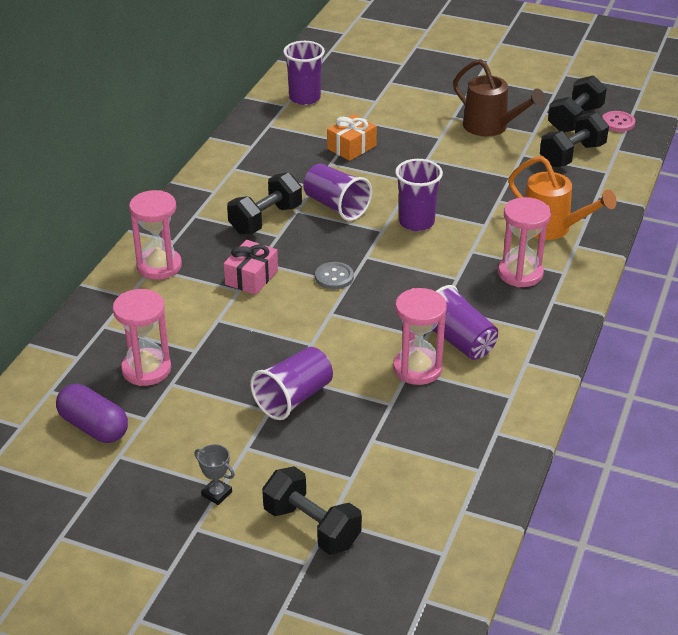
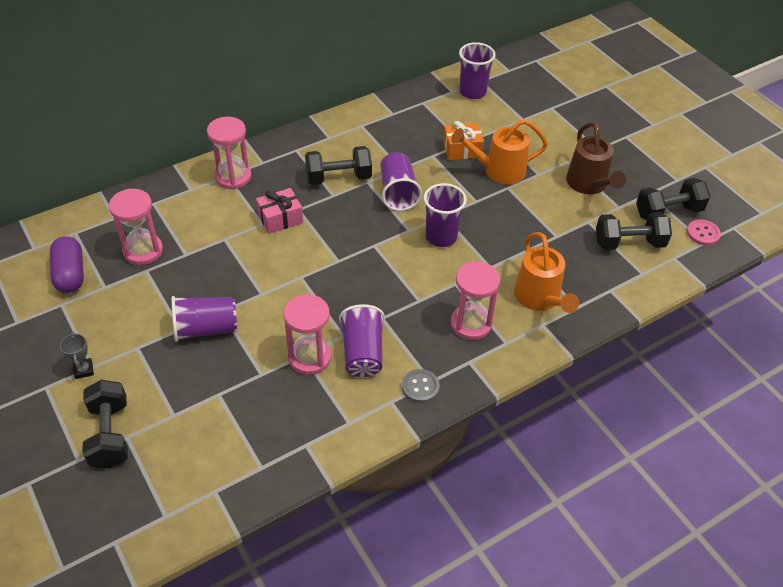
camera: 35 degrees right, 10 degrees up
(334, 277) = (334, 249): grey button -> grey button (420, 387)
(403, 150) = (498, 171): none -> orange watering can

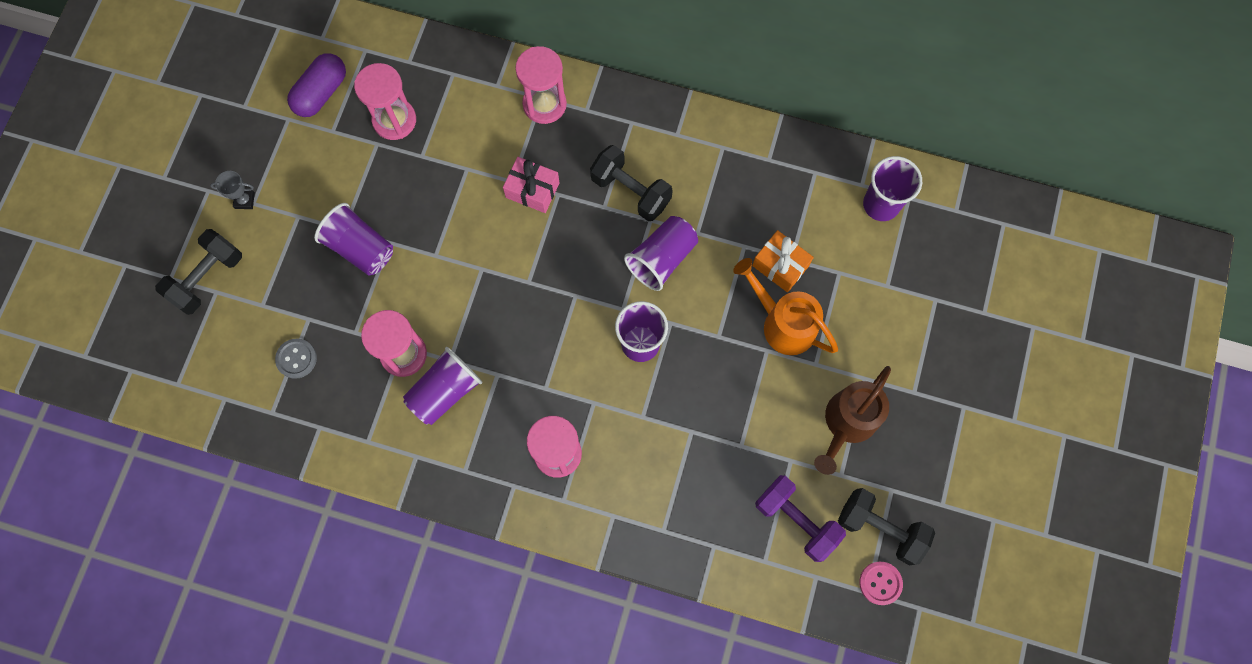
camera: 50 degrees right, 25 degrees up
(84, 370) = (244, 200): grey trophy -> grey trophy turned 60 degrees clockwise
(420, 387) = (451, 467): grey button -> grey button (296, 359)
(540, 299) = (642, 491): orange watering can -> none
(629, 243) = (796, 520): black dumbbell -> purple dumbbell

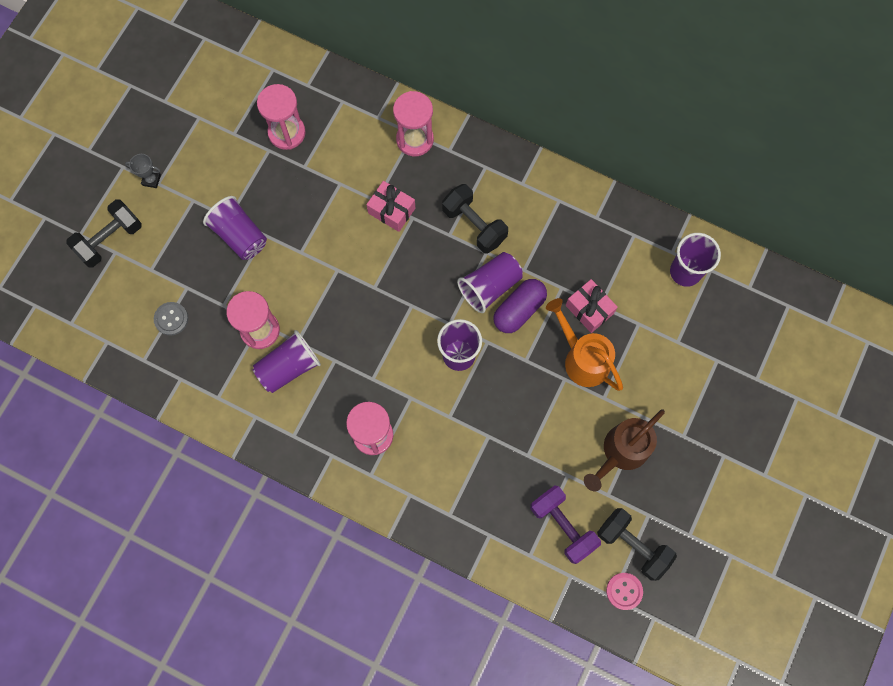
camera: 10 degrees right, 0 degrees up
(321, 93) = (230, 100): purple capsule -> purple capsule (519, 310)
(780, 266) = (589, 309): orange gift -> pink gift

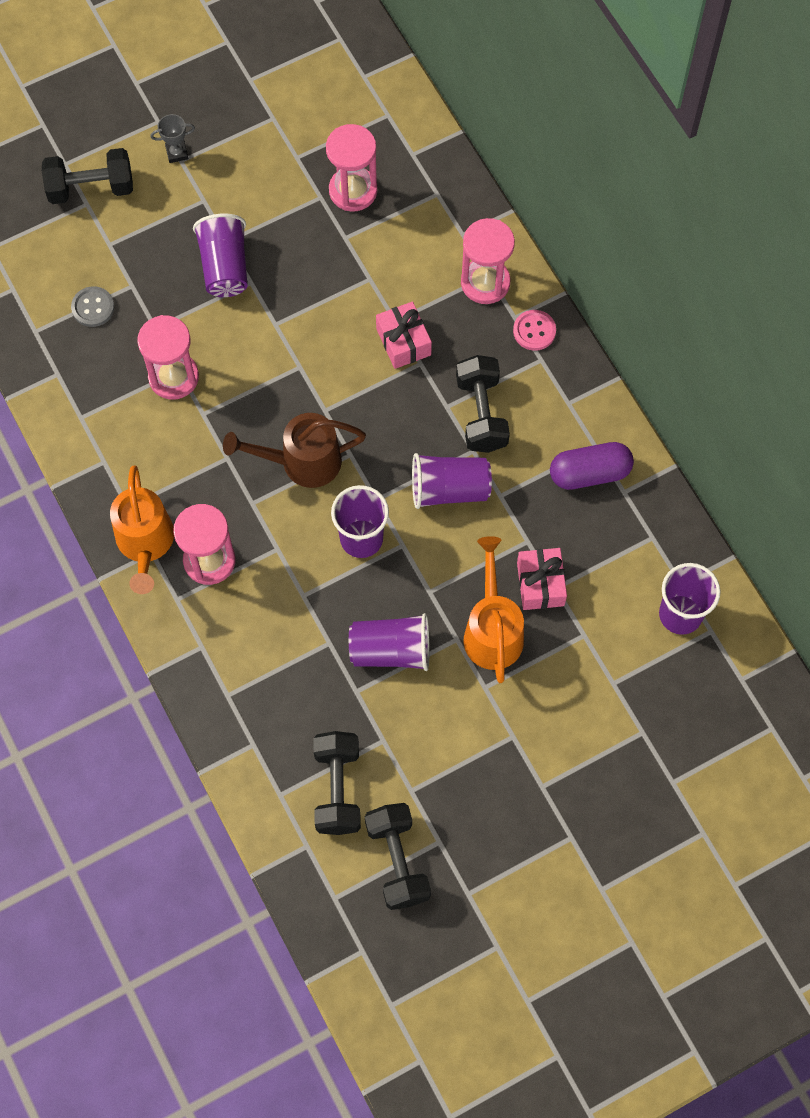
camera: 35 degrees right, 5 degrees down
(151, 180) = (177, 153): grey trophy -> grey trophy turned 60 degrees counterclockwise
(289, 367) = (175, 434): purple cup -> purple cup (391, 650)
(323, 453) = (145, 544): none -> orange watering can
(519, 310) = (462, 534): purple capsule -> purple capsule (589, 473)
(562, 526) = (337, 789): purple dumbbell -> black dumbbell
(620, 453) = (458, 756): brown watering can -> brown watering can (301, 462)
(624, 591) = (352, 901): pink button -> pink button (534, 331)

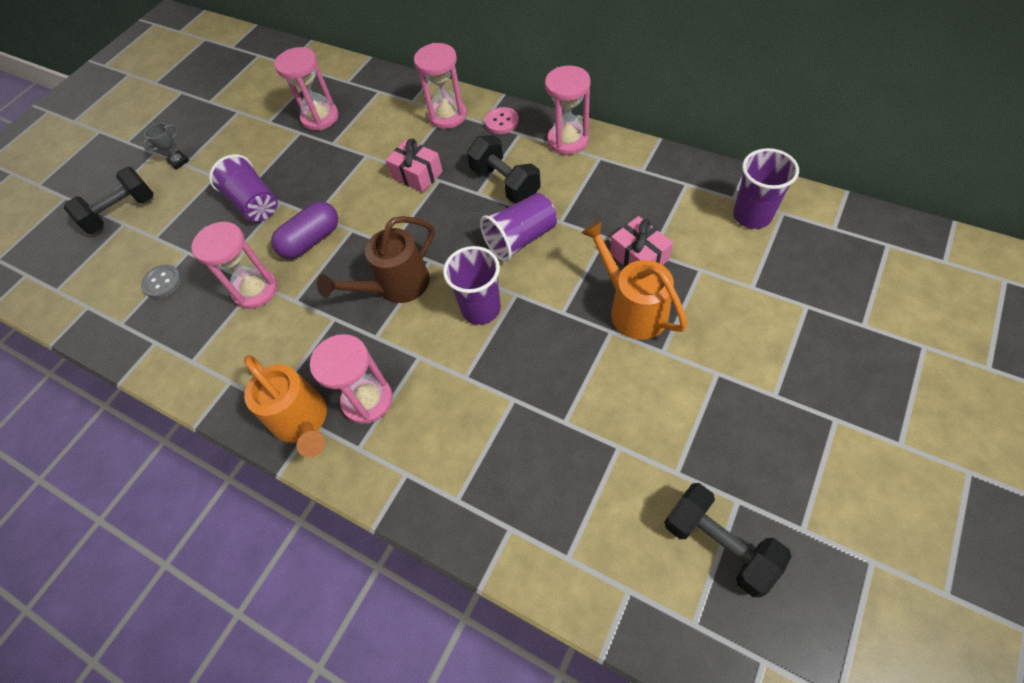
camera: 25 degrees left, 10 degrees down
(337, 789) = (614, 516): black dumbbell -> none
(391, 650) = (567, 372): purple cup -> none
(581, 403) = (568, 140): none -> pink hourglass
(589, 473) = (609, 173): purple capsule -> purple capsule (311, 240)

